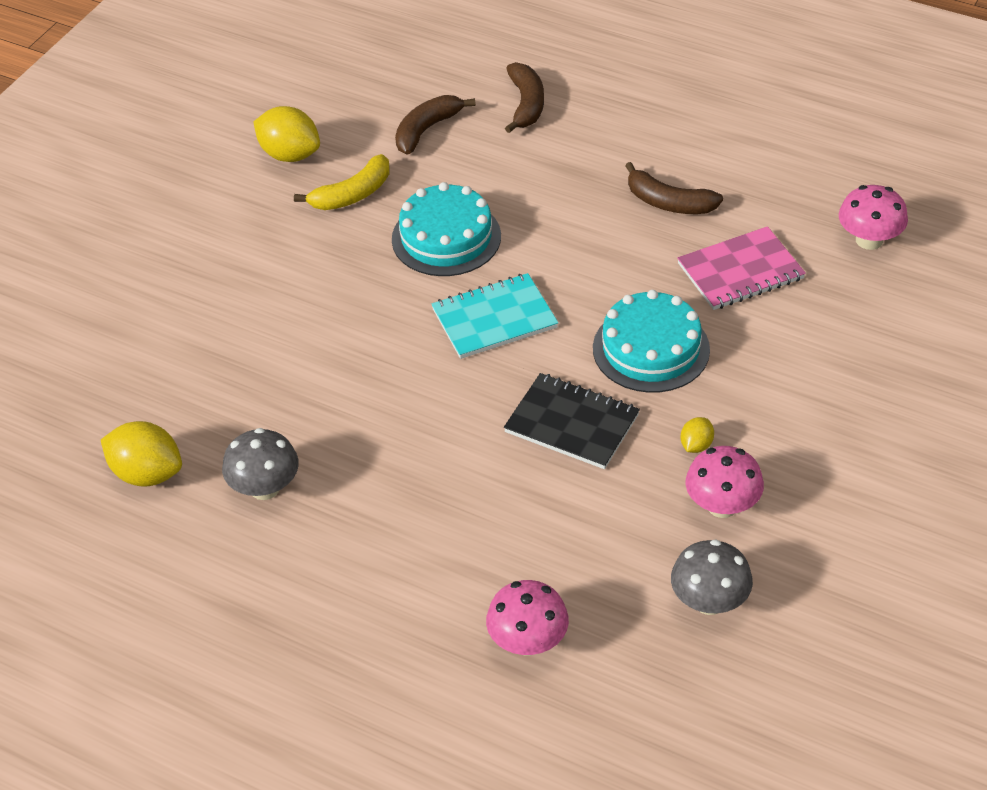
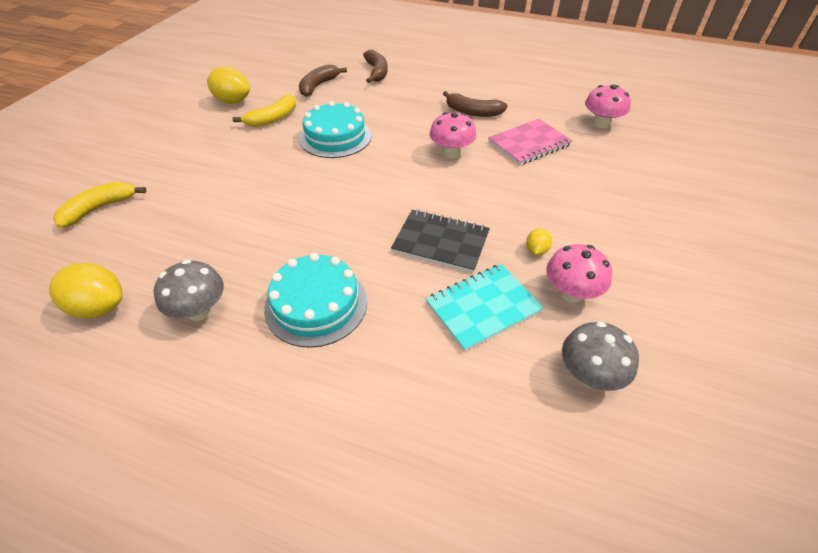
camera: 10 degrees left, 0 degrees up
(121, 337) = (100, 209): none -> yellow banana
(494, 319) = (373, 180): turquoise notebook -> turquoise notebook (483, 308)
(528, 641) = (441, 432): pink mushroom -> pink mushroom (451, 153)
(651, 349) = (485, 190): turquoise cake -> turquoise cake (316, 304)

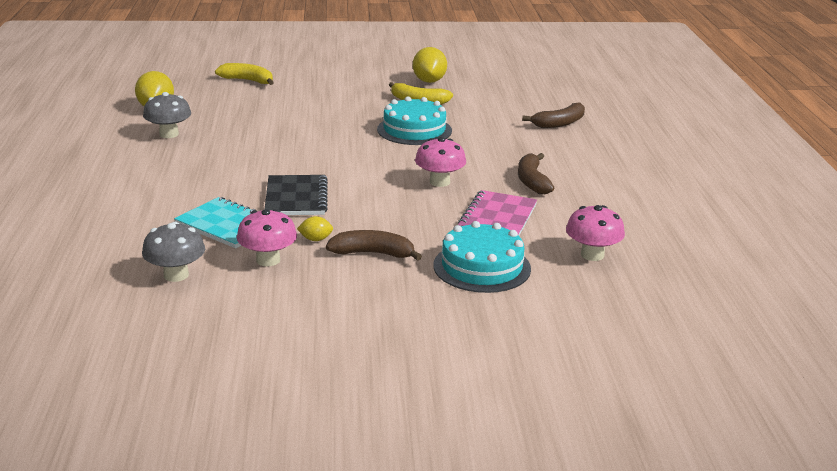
camera: 65 degrees right, 20 degrees down
(316, 304) = (195, 167): turquoise cake -> turquoise cake (482, 267)
(318, 86) = (497, 105): brown banana -> brown banana (373, 253)
(529, 144) = (498, 217): pink notebook -> pink notebook turned 75 degrees clockwise

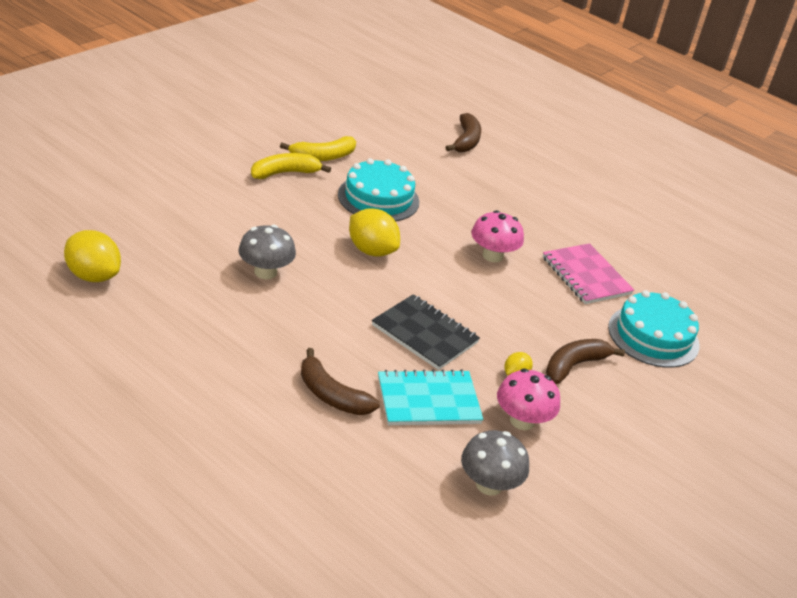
camera: 50 degrees left, 10 degrees up
(169, 134) = (175, 309): grey mushroom -> grey mushroom (265, 272)
(247, 80) = (120, 191): yellow banana -> yellow banana (285, 173)
(429, 81) = (290, 124): yellow lemon -> yellow lemon (371, 250)
(532, 181) = (547, 222): brown banana -> brown banana (331, 395)
(592, 255) = (688, 283): pink mushroom -> none

